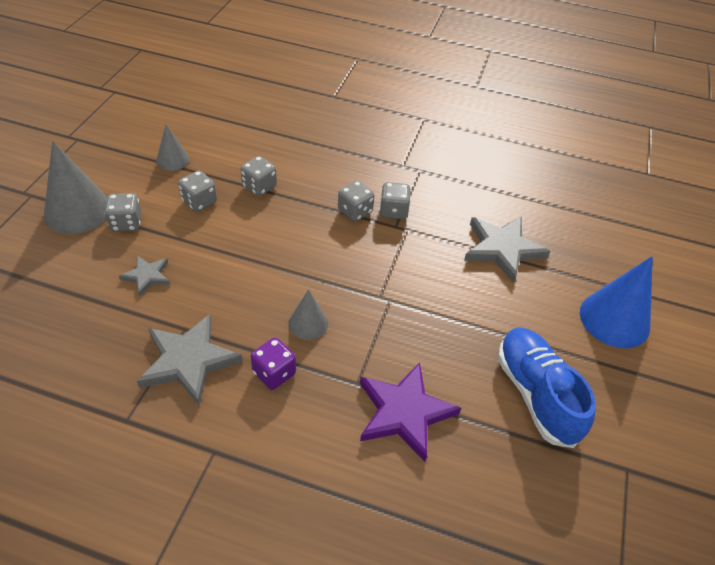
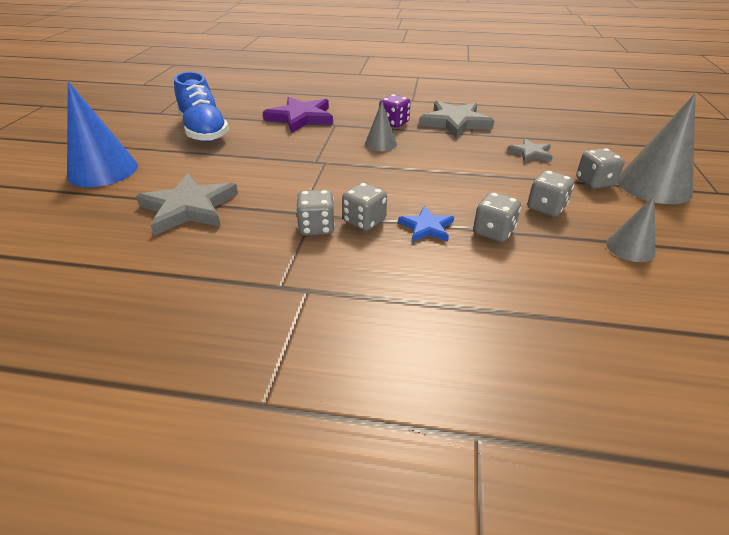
camera: 175 degrees right, 10 degrees down
(307, 198) = (427, 227): none -> blue star

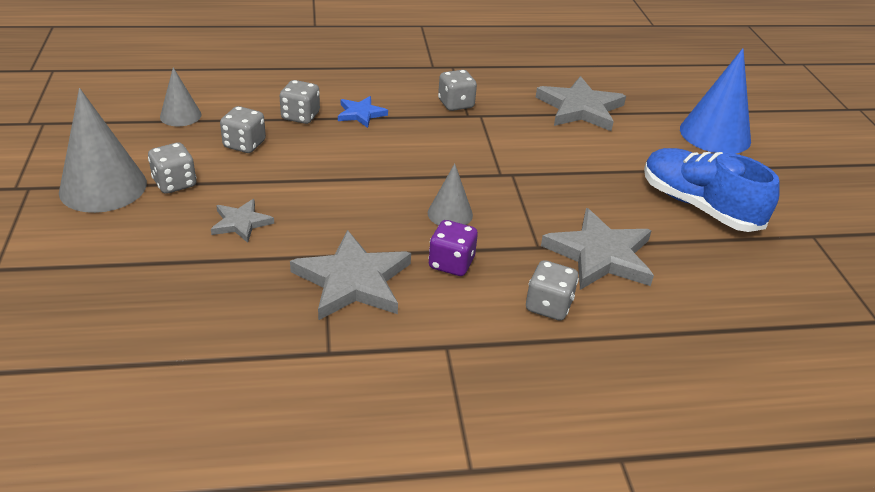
camera: 160 degrees right, 0 degrees up
(301, 118) = (600, 255): purple star -> grey star
(364, 221) = (418, 113): grey dice -> grey dice (548, 306)

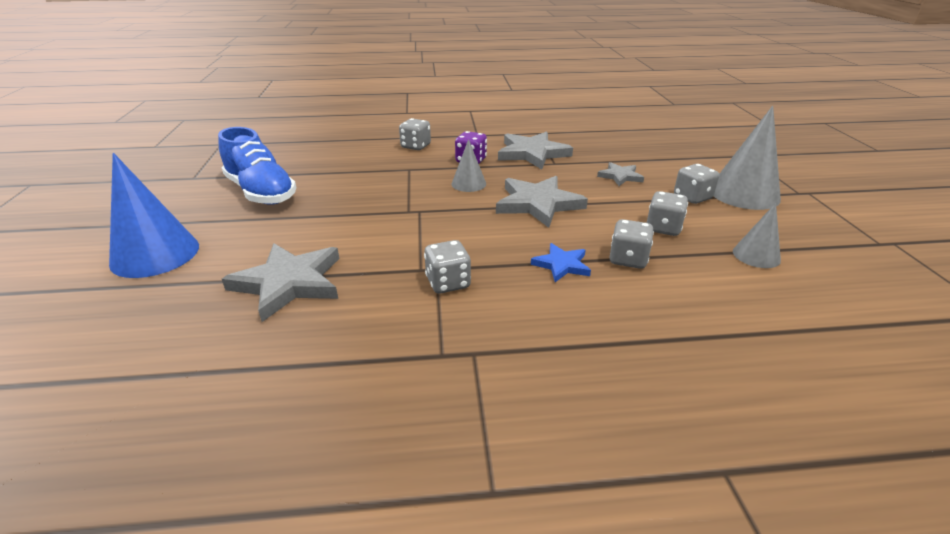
camera: 175 degrees left, 5 degrees down
(600, 255) = (367, 165): grey star -> grey star (538, 204)

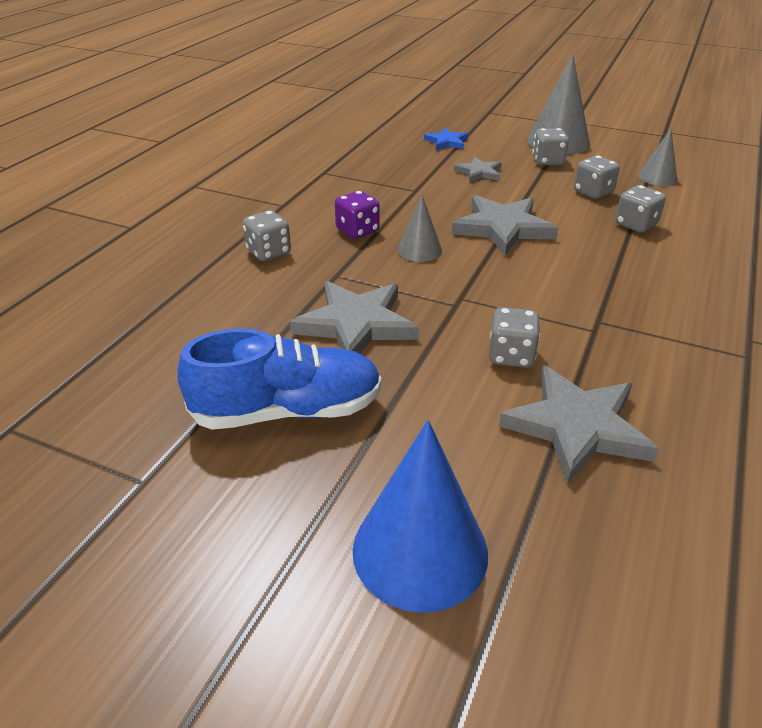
camera: 60 degrees left, 5 degrees up
(448, 283) = (630, 321): grey dice -> grey dice (511, 355)
(532, 153) = (378, 192): grey star -> grey star (356, 324)
(561, 265) = (628, 255): blue star -> blue star (446, 142)

